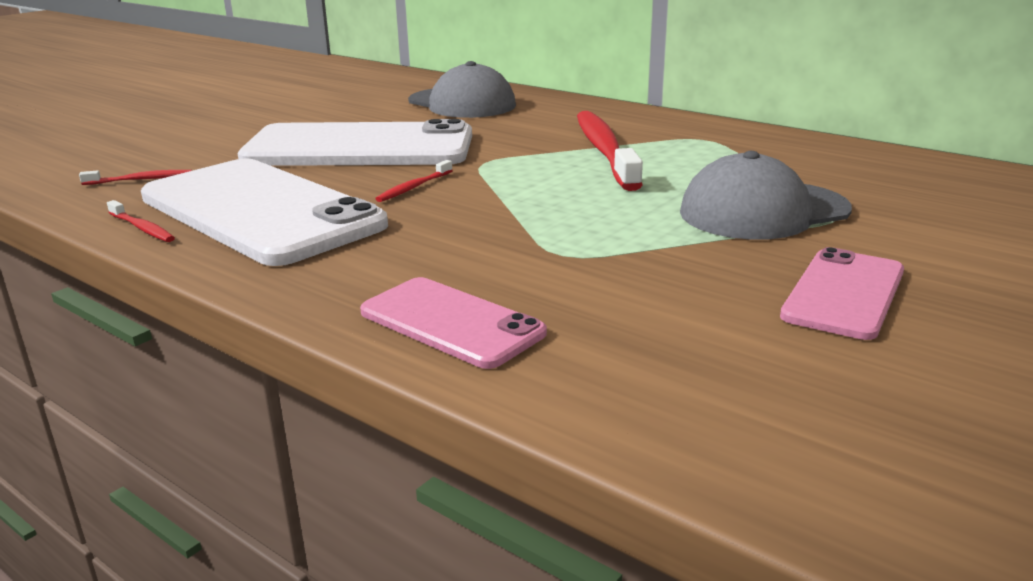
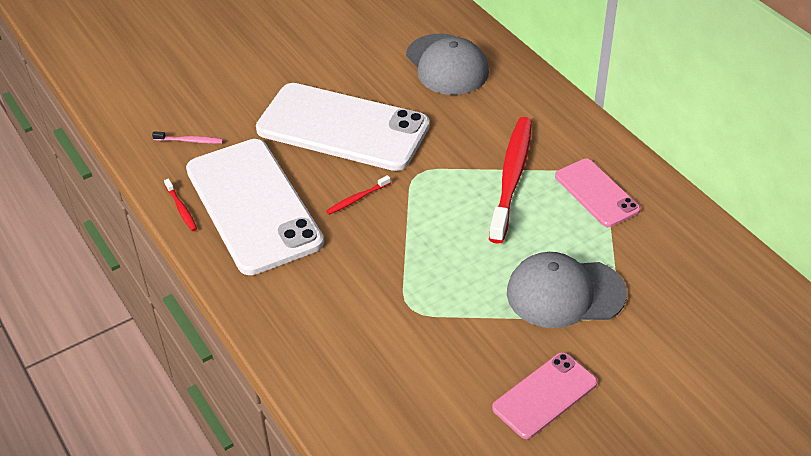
camera: 20 degrees right, 20 degrees up
(140, 180) = (189, 141): red toothbrush -> pink toothbrush
(451, 322) = (318, 359): pink phone -> pink phone (596, 193)

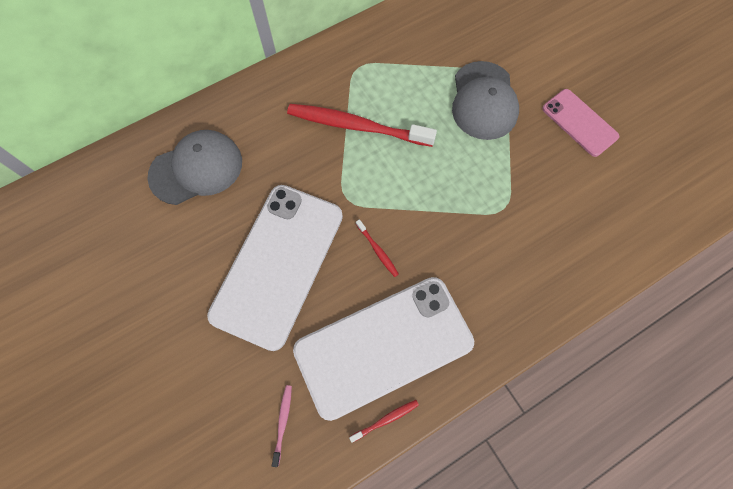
camera: 90 degrees left, 25 degrees up
(596, 193) = (377, 69): pink phone -> none

